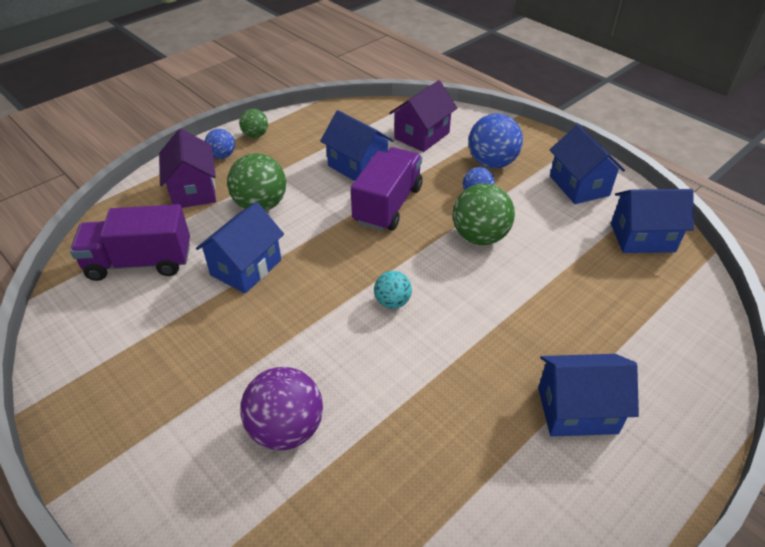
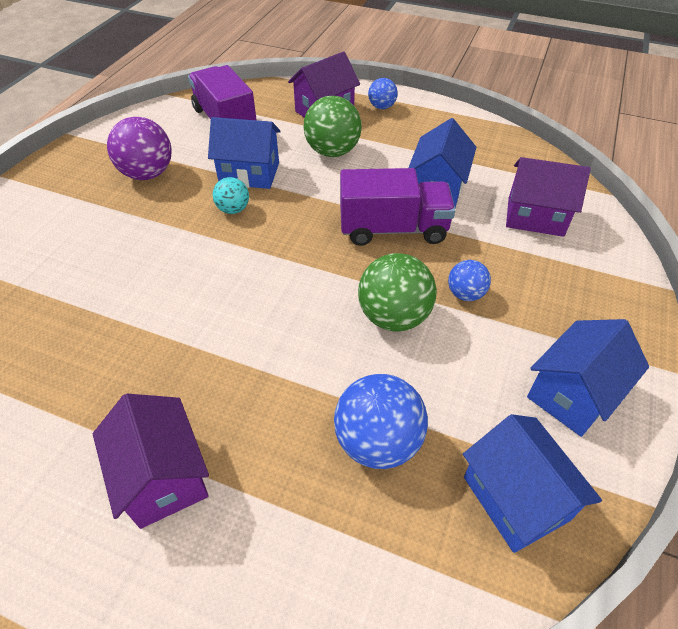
camera: 65 degrees right, 5 degrees up
(255, 135) = (427, 112): green ball -> none
(286, 429) = (83, 260): purple ball -> purple ball (148, 174)
(392, 302) = (254, 277): turquoise ball -> turquoise ball (233, 209)
(492, 163) = (540, 291): blue ball -> blue ball (378, 441)
(577, 410) = (163, 476): blue house -> purple house

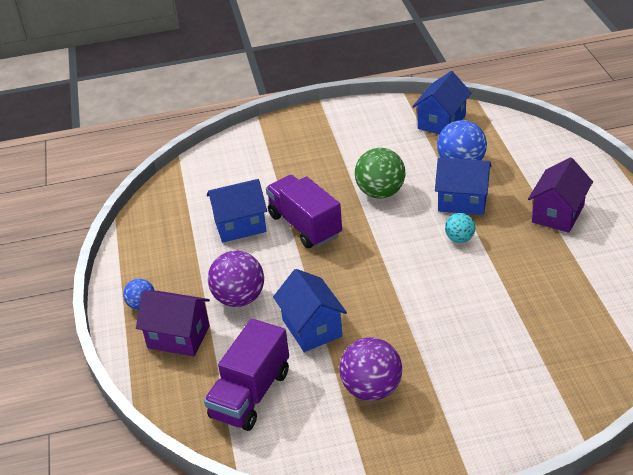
camera: 120 degrees left, 10 degrees down
(233, 209) = (361, 309): turquoise ball -> turquoise ball (459, 239)
(332, 151) = (239, 298): green ball -> purple ball
(465, 294) = (335, 176): blue ball -> none
(535, 217) = (233, 176): purple house -> none
(572, 394) = (368, 124): blue house -> blue house (462, 201)

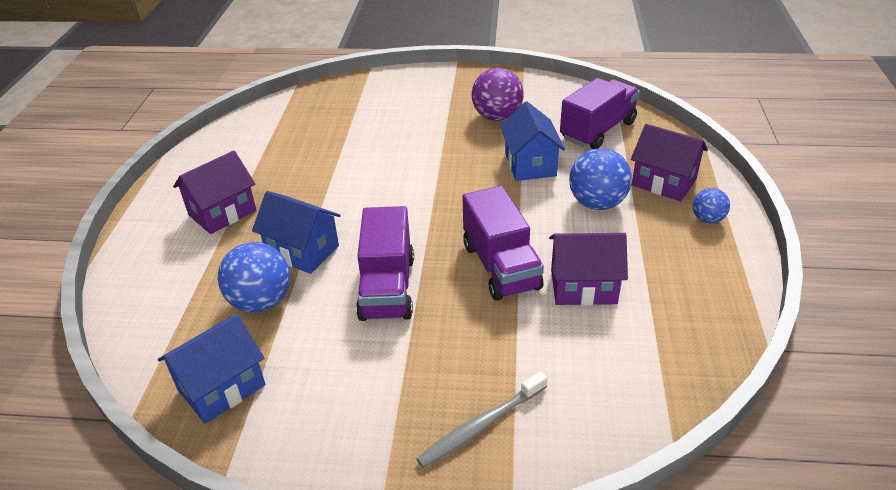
camera: 165 degrees left, 0 degrees up
(239, 298) = (597, 203): purple ball -> blue ball
(240, 226) = (583, 287): blue house -> purple house
(284, 141) = (481, 425): none -> grey toothbrush
(380, 192) = (387, 287): green ball -> purple truck
(459, 239) = (341, 211): turquoise ball -> none

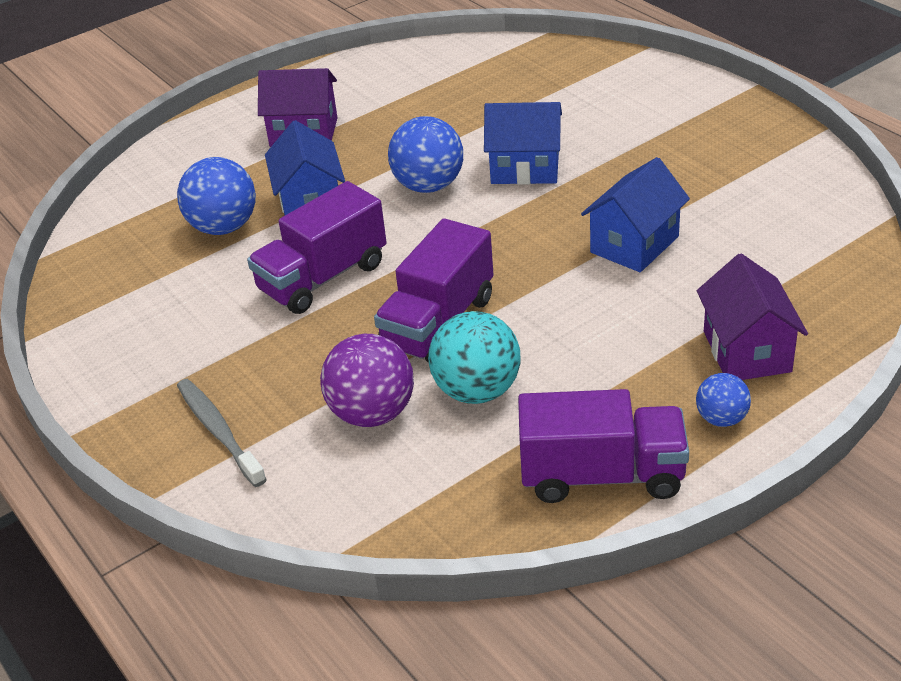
camera: 50 degrees right, 0 degrees up
(221, 387) = (113, 274): blue house -> blue house (525, 168)
(481, 425) = (219, 432): grey toothbrush -> grey toothbrush turned 45 degrees clockwise
(497, 117) = (690, 173): purple ball -> purple ball (372, 413)
(583, 287) = (477, 391): purple house -> turquoise ball
(597, 203) = (631, 326): blue ball -> blue ball (428, 186)
(598, 130) = (778, 251): purple truck -> purple truck (602, 475)

